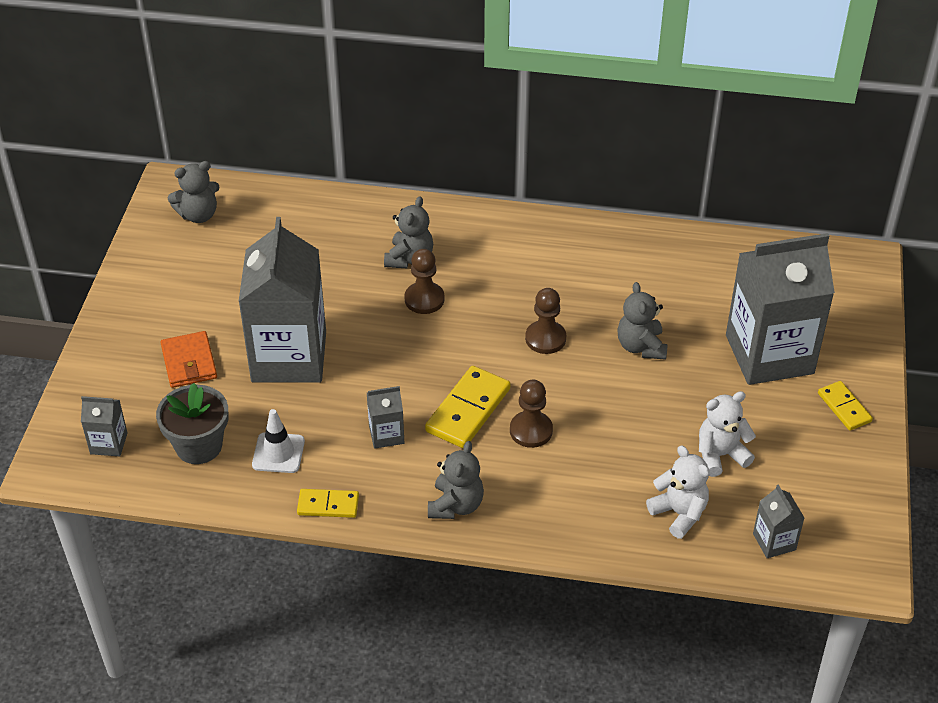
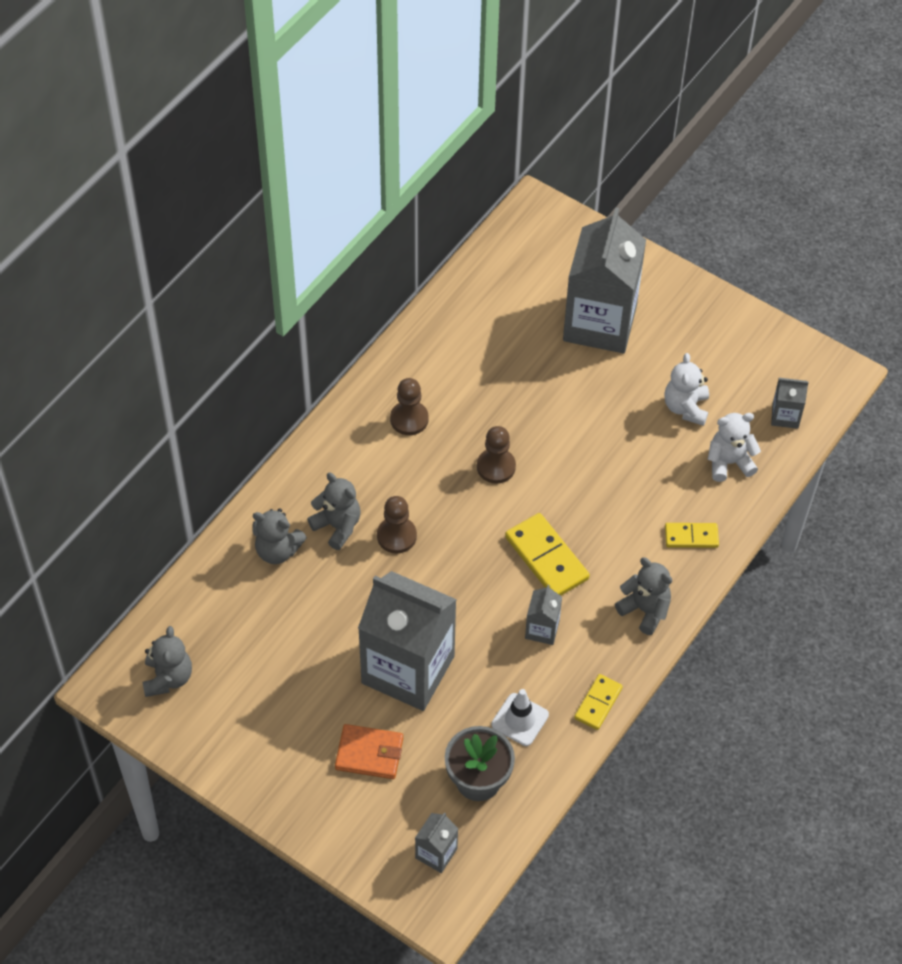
camera: 65 degrees left, 10 degrees up
(531, 430) = (593, 523): brown pawn -> brown pawn (409, 419)
(641, 346) = (543, 404): grey teddy bear -> grey teddy bear (277, 550)
(844, 407) = (680, 305): yellow domino -> yellow domino (691, 537)

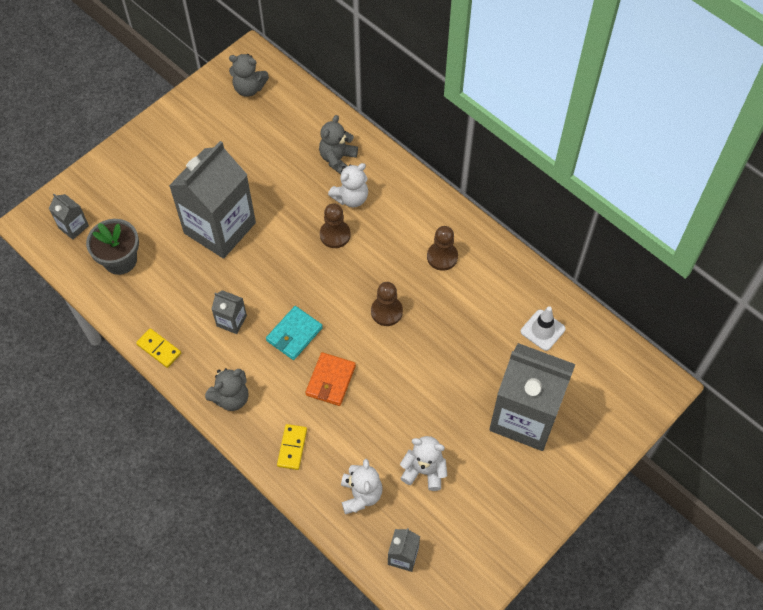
camera: 100 degrees right, 5 degrees up
(337, 526) = (351, 198): grey teddy bear -> white teddy bear
(369, 754) = (160, 196): orange wallet -> orange wallet (330, 380)
(520, 720) = (160, 294): white traffic cone -> white traffic cone (542, 330)
(546, 558) = (294, 334): yellow domino -> turquoise wallet

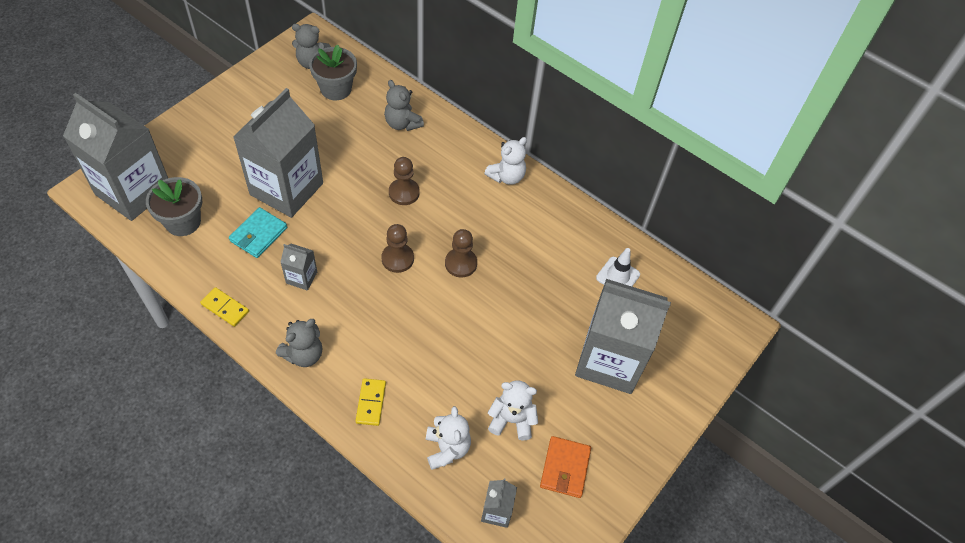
camera: 10 degrees left, 5 degrees down
(73, 227) = (133, 191): grey carton -> grey carton, size x2.37
(272, 119) = (336, 89): none -> grey flower pot
(294, 334) = (367, 288): turquoise wallet -> turquoise wallet (258, 234)
(330, 380) = (407, 333): orange wallet -> orange wallet (565, 468)
(337, 159) = (402, 123): grey teddy bear -> grey teddy bear turned 60 degrees counterclockwise
(351, 198) = (418, 158): white teddy bear -> white teddy bear (506, 176)
(442, 257) = (512, 210): brown pawn -> brown pawn (397, 259)

